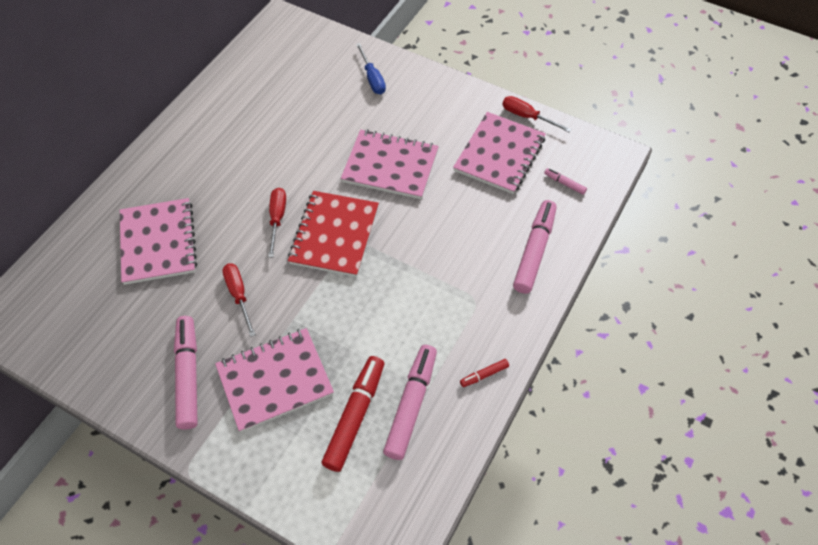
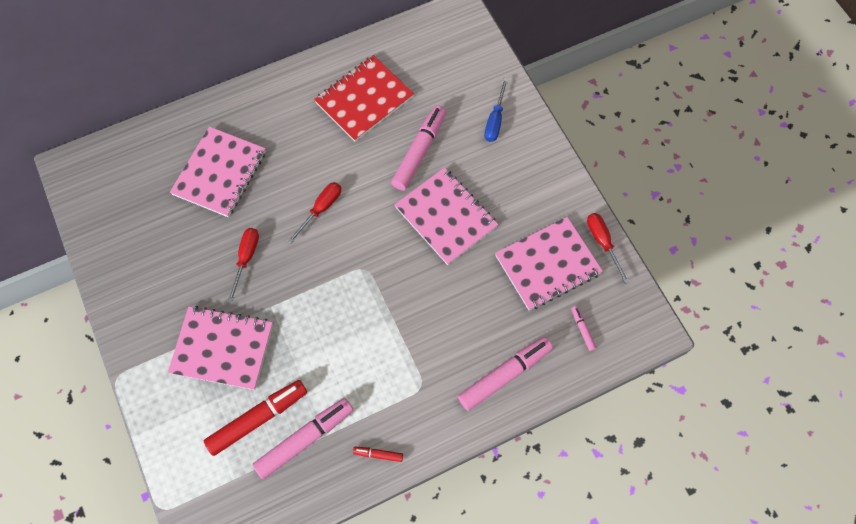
camera: 35 degrees right, 10 degrees up
(188, 376) = (166, 302): pink marker -> pink marker (419, 152)
(334, 235) = (354, 252): red notebook -> red notebook (364, 99)

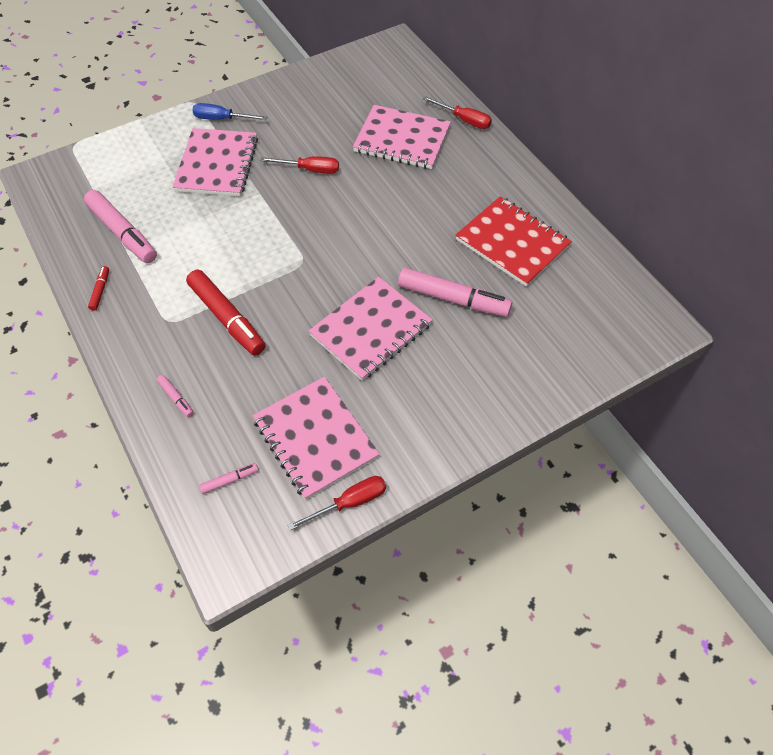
camera: 85 degrees right, 10 degrees down
(257, 419) = (146, 197): red marker -> red marker (227, 317)
(321, 209) = (370, 220): red screwdriver -> red screwdriver (464, 120)
(495, 120) = (511, 372): blue screwdriver -> blue screwdriver (222, 119)
(504, 375) = (176, 398): pink marker -> pink marker, size x0.45

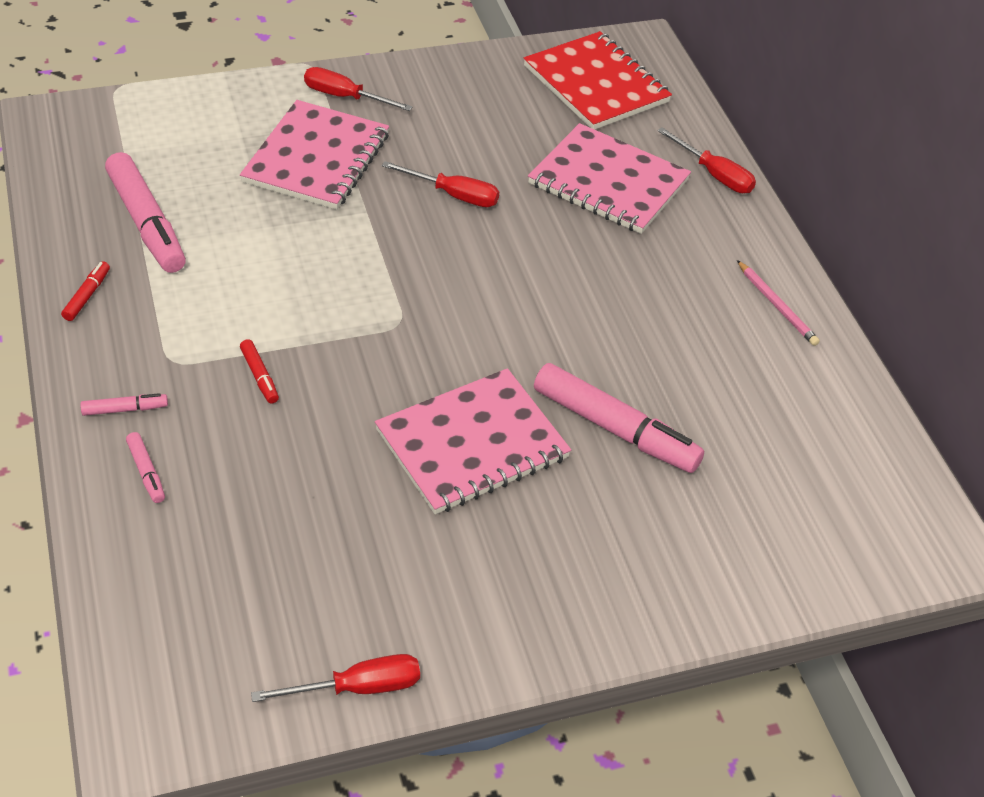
camera: 10 degrees right, 10 degrees down
(222, 119) = (345, 97): blue screwdriver -> red screwdriver
(227, 317) = (259, 376): red marker -> red marker, size x0.45
(229, 480) = (186, 609): pink marker -> pink marker (124, 409)
(315, 438) = (335, 581): pink notebook -> none
(512, 243) = (735, 368): red notebook -> red notebook (596, 84)
(525, 196) = (777, 305): none -> pink pencil

